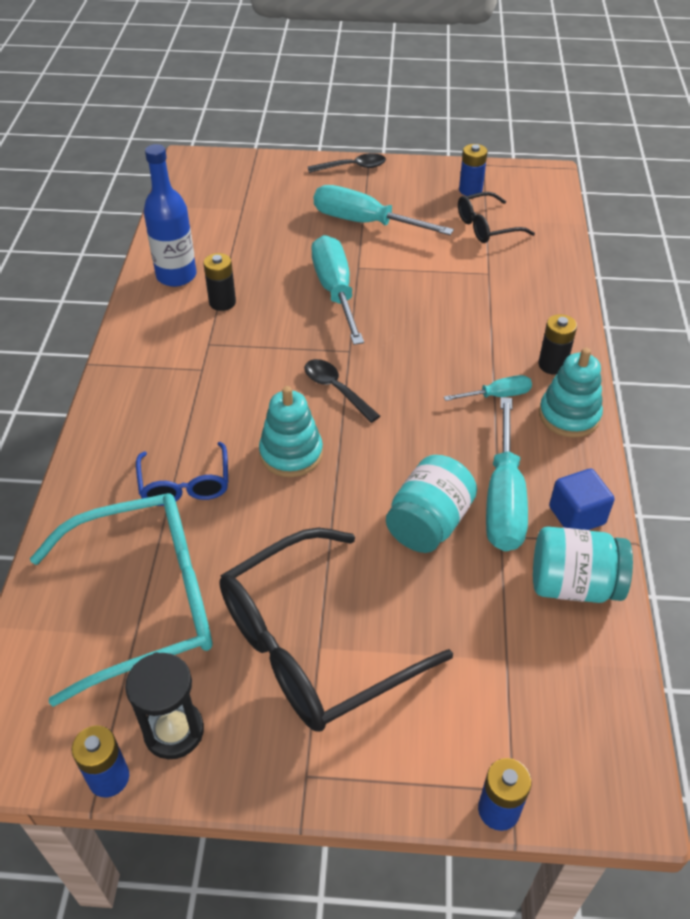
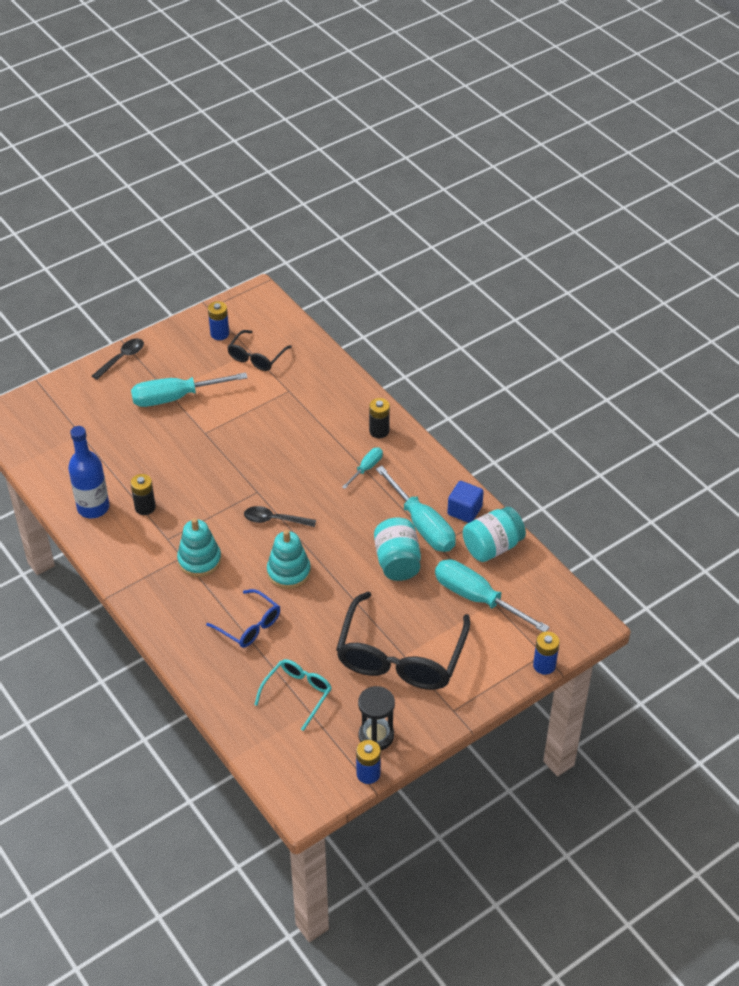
camera: 40 degrees left, 0 degrees up
(146, 602) = (297, 693): turquoise glasses -> turquoise glasses, size x0.52
(335, 290) = (207, 457): turquoise screwdriver -> turquoise screwdriver (476, 598)
(569, 415) = (414, 457): turquoise stacking toy -> turquoise stacking toy (199, 560)

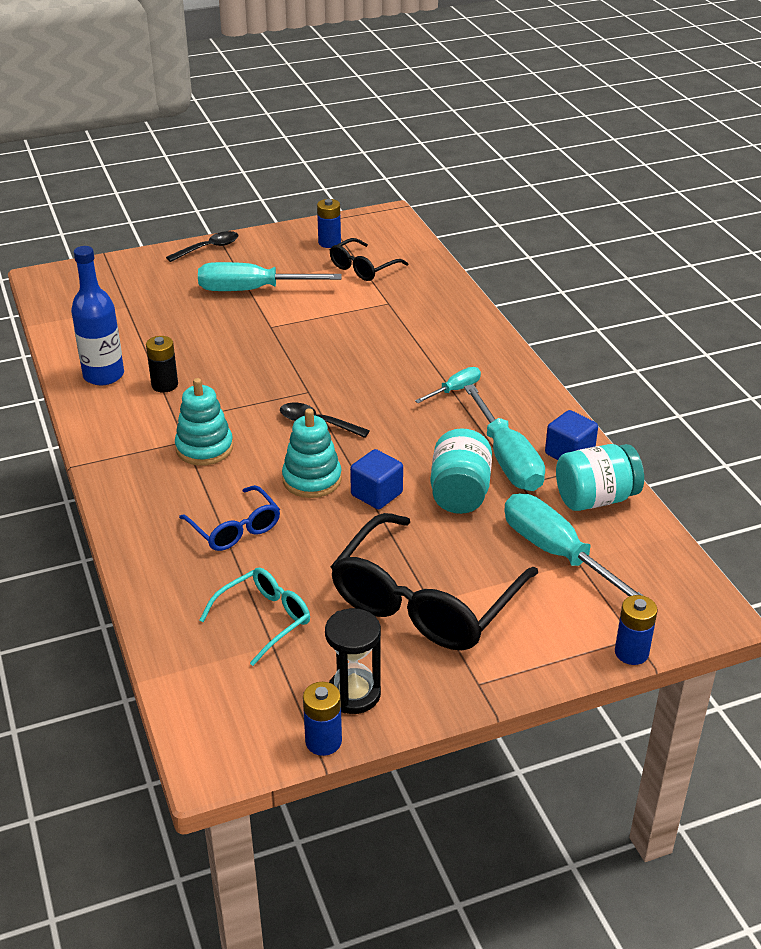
camera: 15 degrees right, 10 degrees down
(339, 575) = (376, 494): none -> blue cube
(379, 431) = (485, 356): black battery -> none

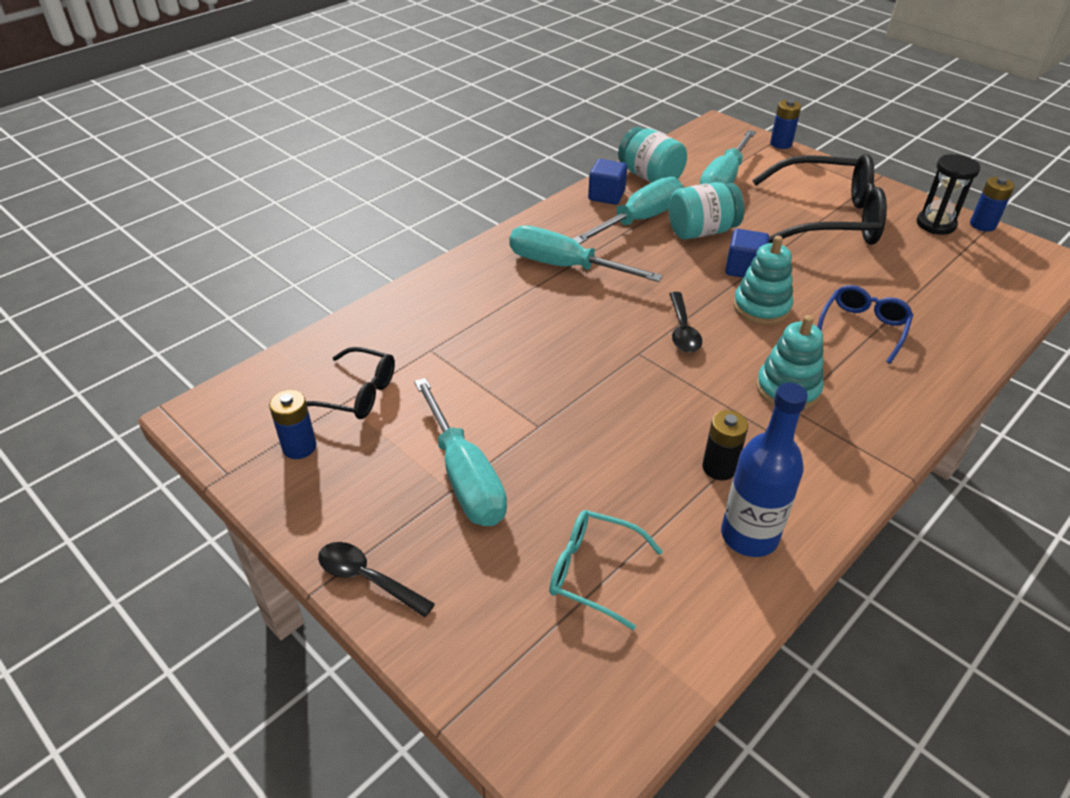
camera: 115 degrees left, 5 degrees up
(264, 619) = (928, 279): turquoise glasses -> turquoise glasses (592, 572)
(455, 389) = (563, 266): turquoise screwdriver -> turquoise screwdriver, size x1.95

